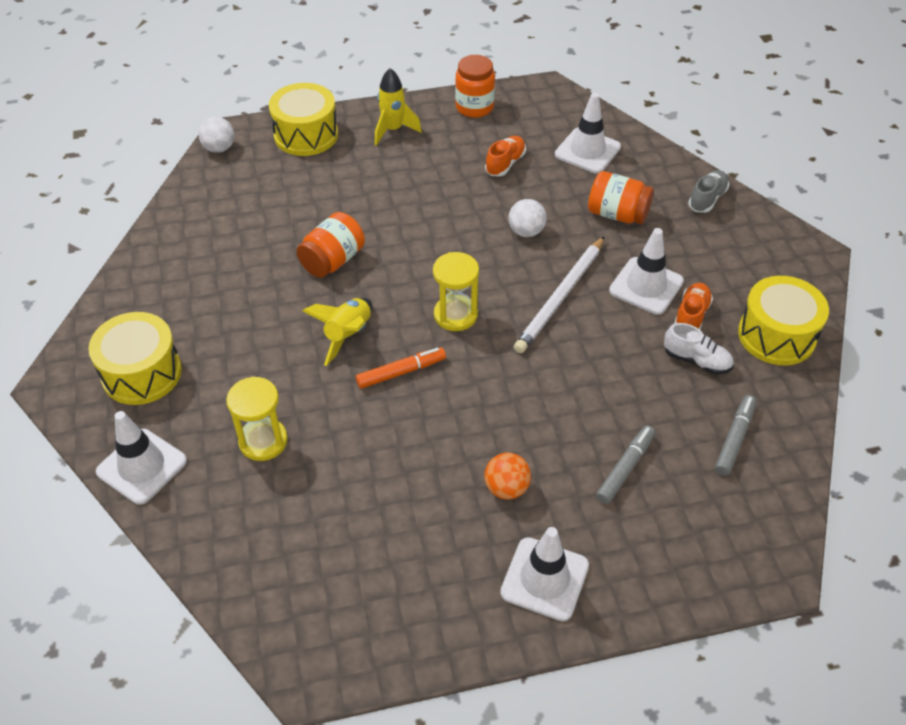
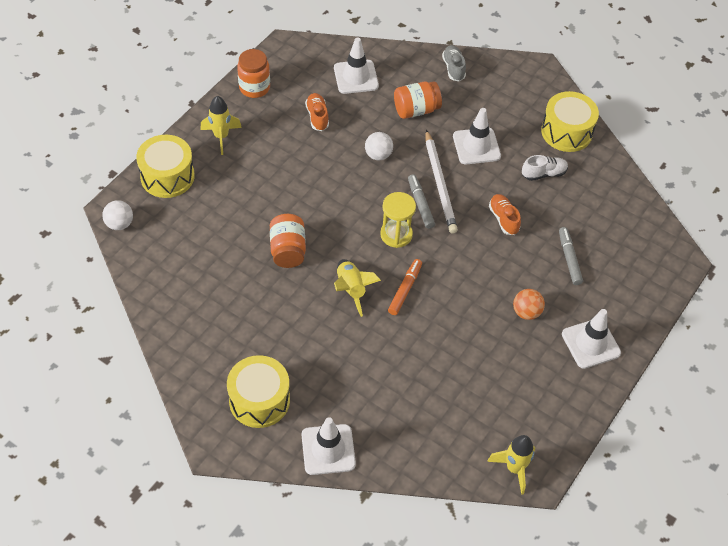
camera: 45 degrees left, 5 degrees up
(263, 441) = (377, 384): yellow hourglass -> none
(294, 643) = (514, 468): none -> yellow rocket
(691, 316) = (516, 149): orange shoe -> orange shoe (503, 219)
(734, 439) = (601, 205): grey marker -> grey marker (420, 204)

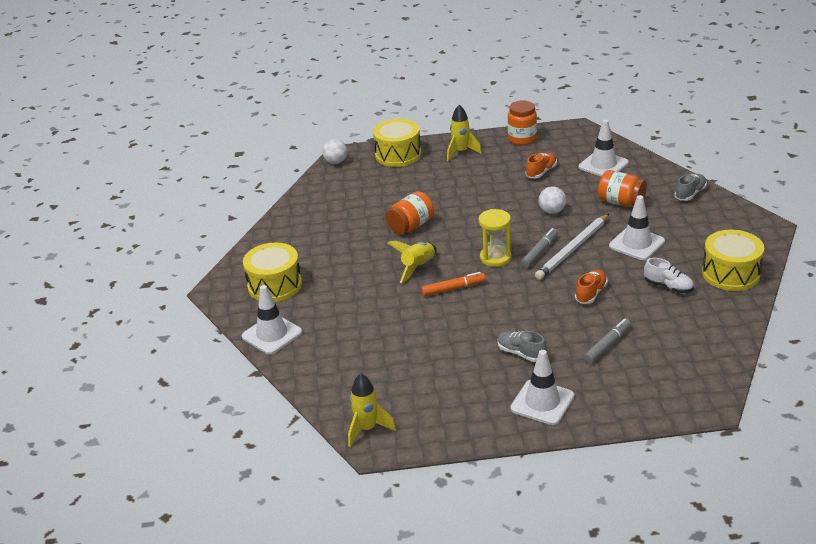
camera: 55 degrees right, 20 degrees down
(526, 312) = (521, 353): orange ball -> grey shoe

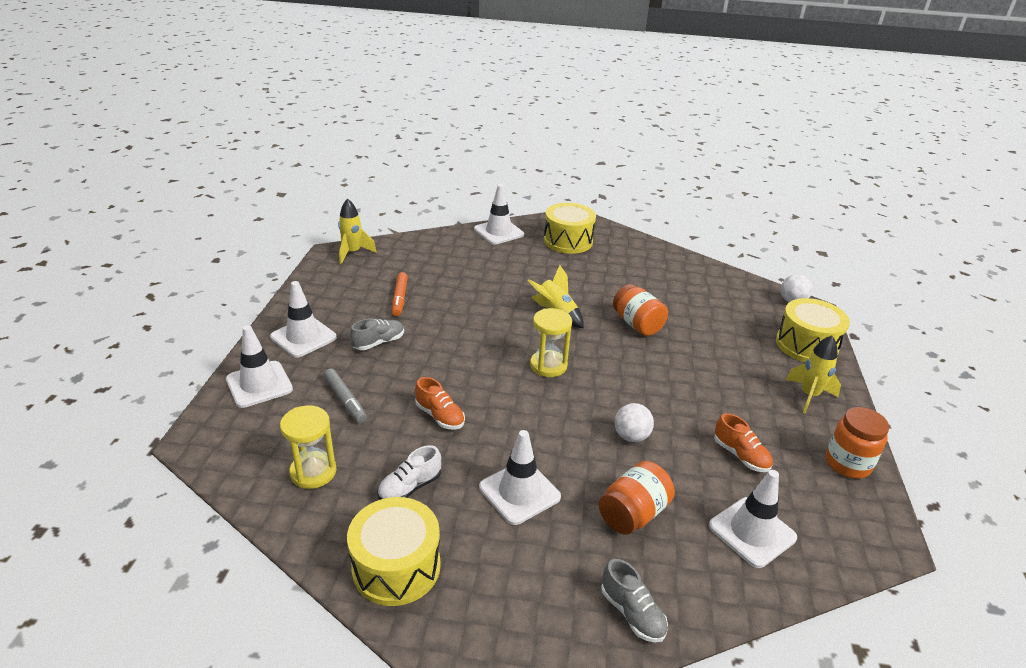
camera: 100 degrees right, 0 degrees up
(453, 288) = (507, 327): orange marker -> orange marker (400, 298)
(539, 252) = (543, 400): grey marker -> none
(572, 249) = (536, 429): white pencil -> none
(623, 401) = (259, 384): none -> white traffic cone
(690, 333) = (313, 472): none -> yellow hourglass

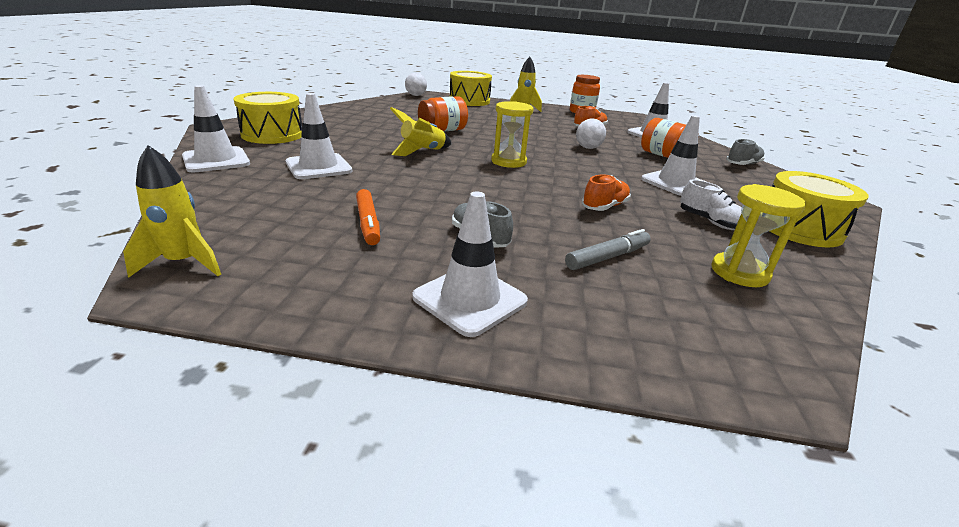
camera: 90 degrees left, 5 degrees down
(259, 384) = (608, 333): white traffic cone -> white traffic cone (319, 167)
(400, 298) = (368, 223): orange marker -> orange marker turned 75 degrees clockwise

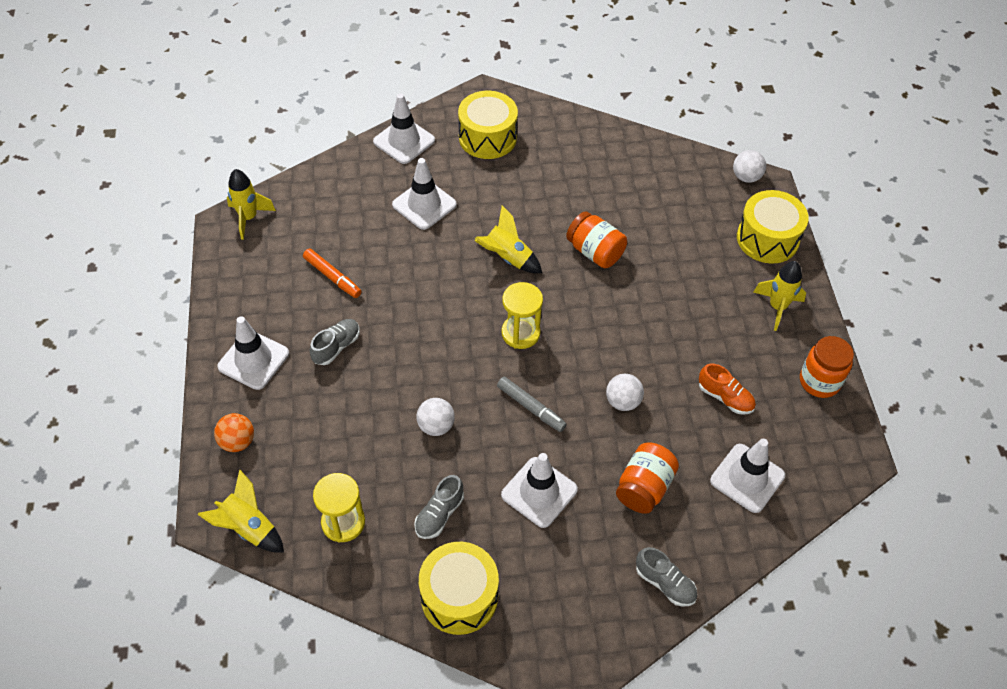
camera: 75 degrees right, 25 degrees up
(368, 223) = (332, 277): orange marker -> orange marker turned 105 degrees counterclockwise
(604, 207) = (436, 426): orange shoe -> white ball
(607, 257) = (335, 431): grey marker -> grey marker (531, 407)
(622, 336) = (237, 442): none -> orange ball
(710, 222) = (439, 514): white shoe -> grey shoe
(779, 348) = (249, 528): none -> yellow rocket

